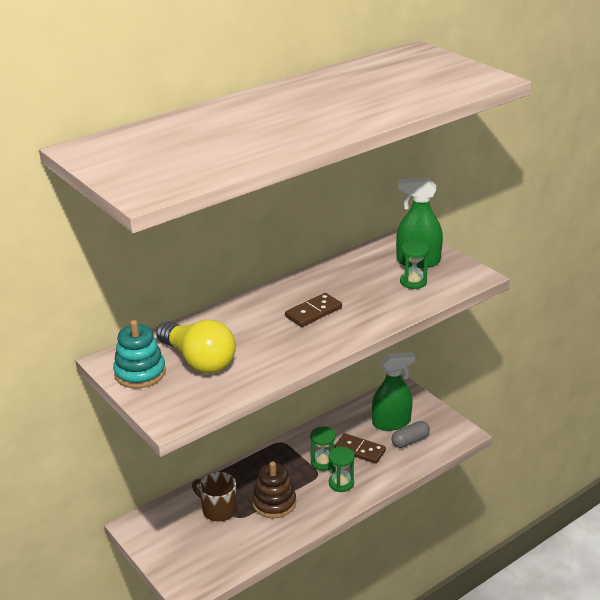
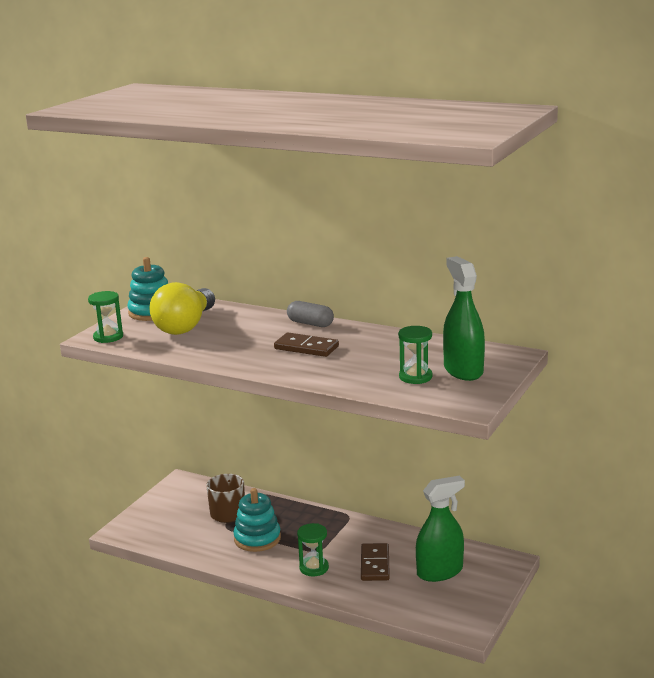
camera: 65 degrees right, 10 degrees down
(274, 503) = (257, 538): brown stacking toy -> turquoise stacking toy
(323, 462) = (337, 548): green hourglass -> green hourglass (108, 337)
(391, 422) = (439, 571): green spray bottle -> green spray bottle turned 75 degrees counterclockwise
(410, 441) = (419, 593): grey capsule -> grey capsule (310, 324)

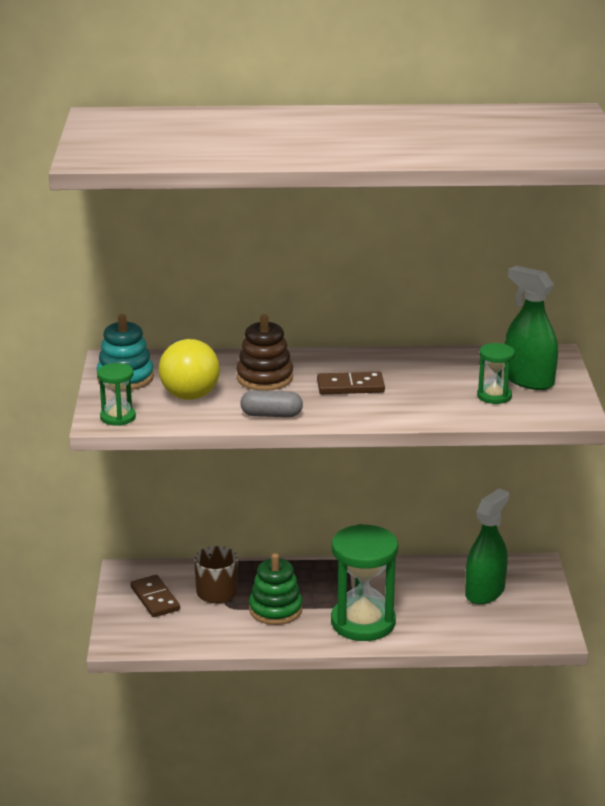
camera: 30 degrees left, 5 degrees up
(249, 330) = (265, 378): none -> brown stacking toy
(257, 538) = (275, 609): turquoise stacking toy -> green stacking toy
(310, 324) = (319, 358): grey capsule -> grey capsule (271, 415)
(314, 568) = (363, 622): green hourglass -> green hourglass, size x2.00
(375, 564) = (418, 602): brown domino -> brown domino (155, 598)

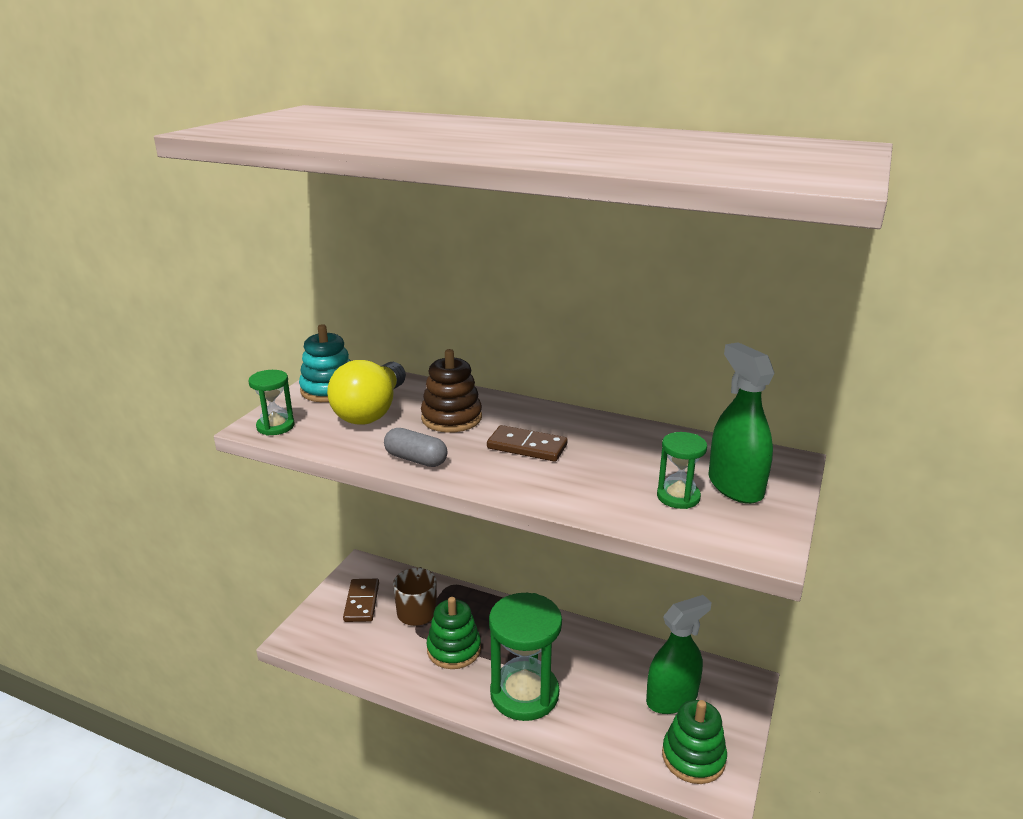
camera: 25 degrees right, 0 degrees up
(524, 624) = (693, 757): none -> green stacking toy

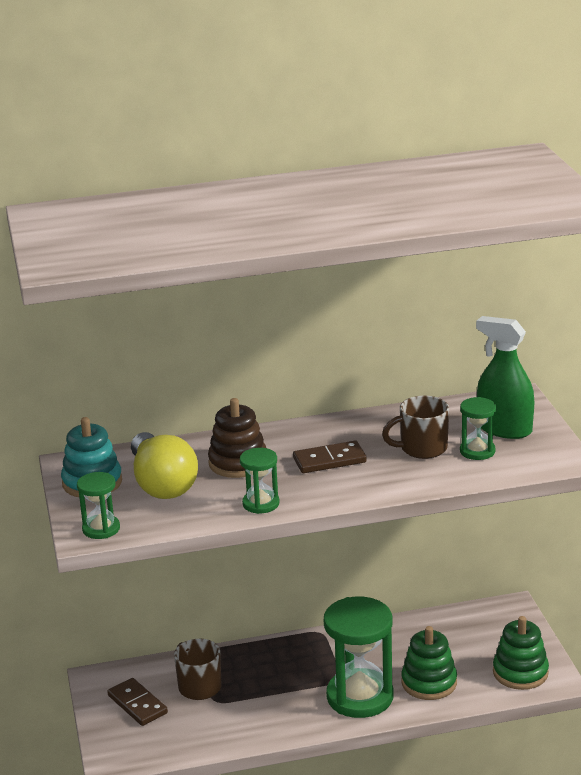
camera: 35 degrees left, 0 degrees up
(416, 459) = (261, 504): grey capsule -> green hourglass
(454, 649) = (266, 697): green stacking toy -> green stacking toy (429, 683)
(626, 471) = (422, 448): none -> brown mug
(671, 698) = (470, 644): green spray bottle -> none

